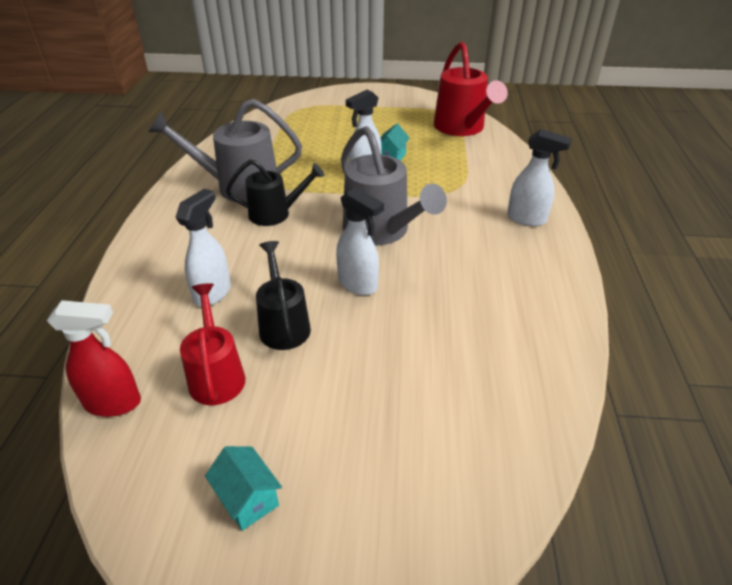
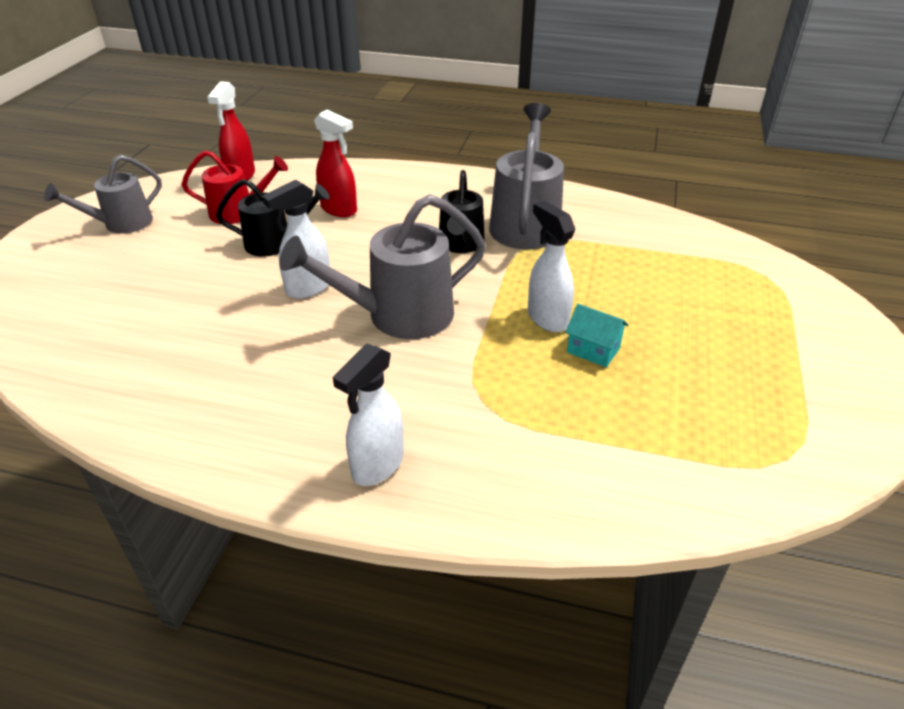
camera: 100 degrees right, 0 degrees up
(213, 293) = (339, 209): white spray bottle -> red spray bottle
(248, 499) = (121, 224): turquoise house -> grey watering can
(462, 128) = (714, 462): red watering can -> none

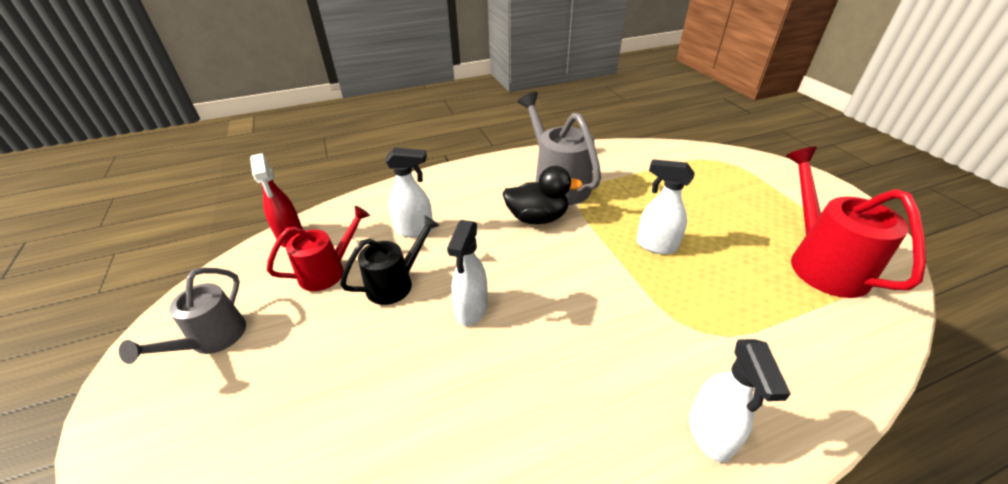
camera: 35 degrees left, 0 degrees up
(339, 209) = (415, 230): red spray bottle -> white spray bottle
(397, 316) = (565, 296): grey watering can -> none
(460, 245) = (537, 218): black watering can -> black duck
(593, 350) = (707, 253): turquoise house -> none
(722, 420) = (820, 262): none -> red watering can

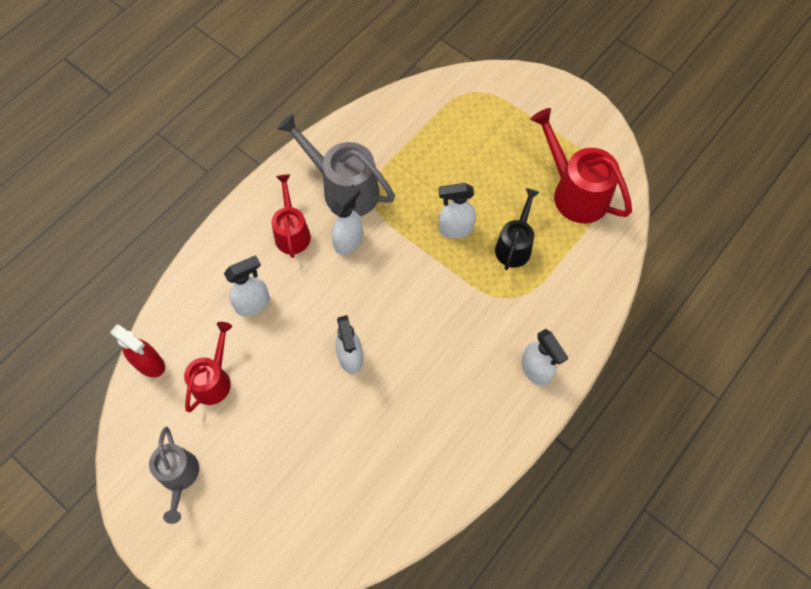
camera: 30 degrees left, 25 degrees up
(396, 283) = (278, 363): black watering can -> black watering can (514, 245)
(489, 195) = (292, 232): none -> red watering can
(537, 218) = (349, 241): black duck -> white spray bottle

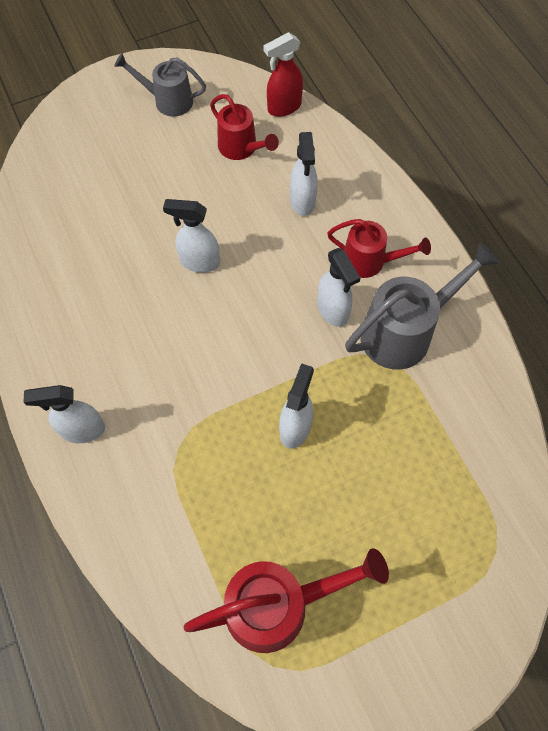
camera: 115 degrees right, 0 degrees up
(514, 245) = (241, 486): black watering can -> none

